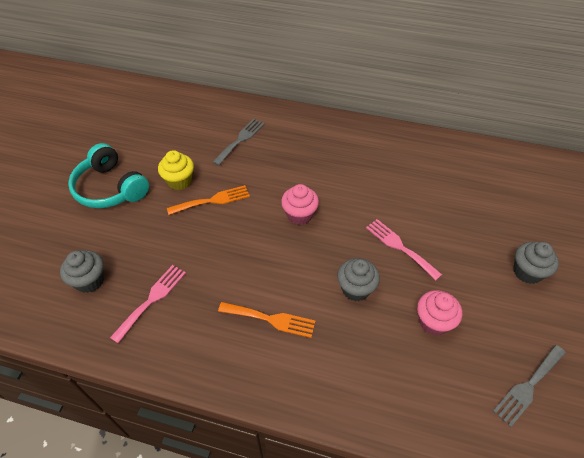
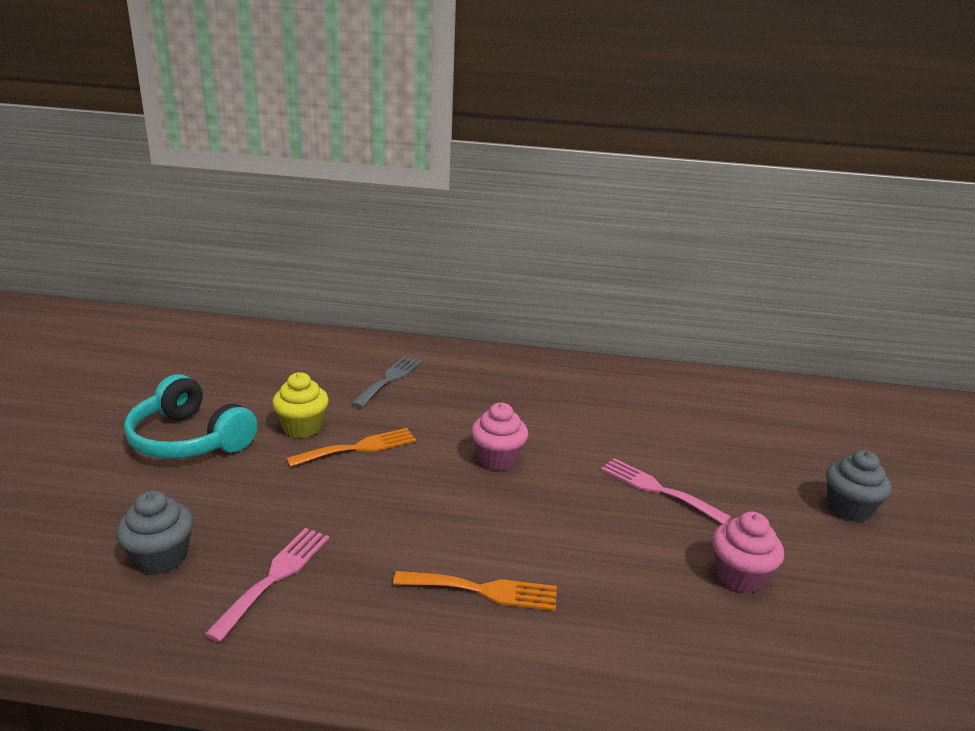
camera: 10 degrees left, 25 degrees down
(355, 289) = (608, 543): grey cupcake -> none
(528, 386) = (913, 649): grey fork -> none

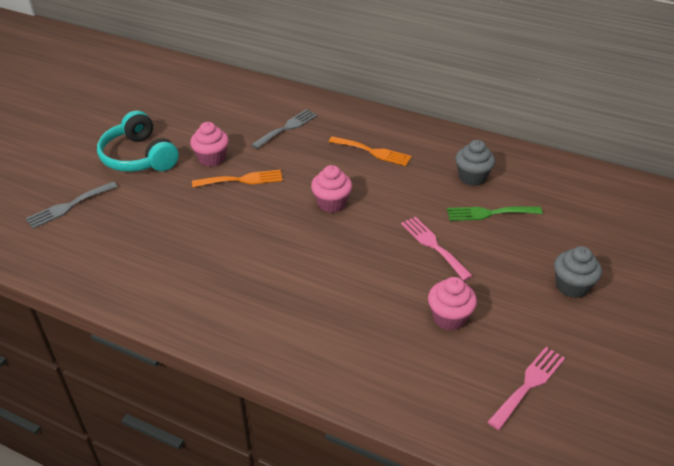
camera: 20 degrees right, 15 degrees up
(94, 523) = (69, 206): none -> grey fork
(161, 558) = (98, 235): grey cupcake -> grey cupcake (472, 177)
(275, 577) = (156, 259): pink fork -> pink fork (528, 384)
(302, 427) = (212, 159): yellow cupcake -> pink cupcake
(483, 590) = (274, 292): orange fork -> orange fork (373, 152)
(696, 441) = (489, 213): none -> green fork

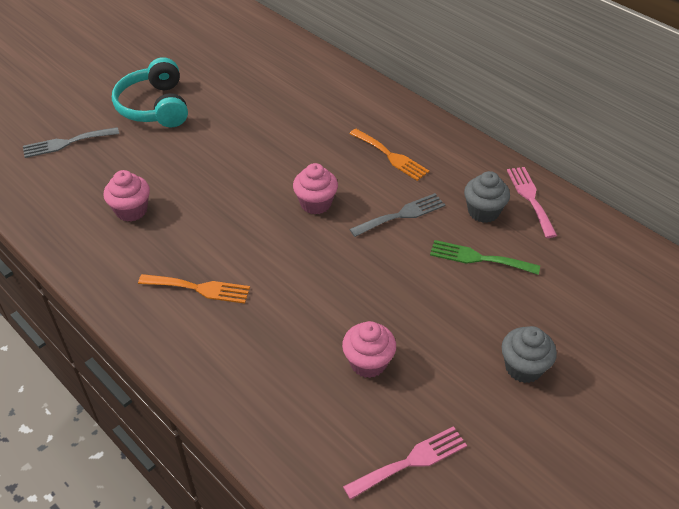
camera: 20 degrees right, 5 degrees up
(212, 159) = (223, 125): pink cupcake -> pink cupcake (131, 210)
(242, 180) = (240, 155): orange fork -> orange fork (199, 288)
(287, 128) = (316, 108): grey fork -> grey fork (401, 215)
(433, 245) = (396, 278): pink fork -> pink fork (530, 198)

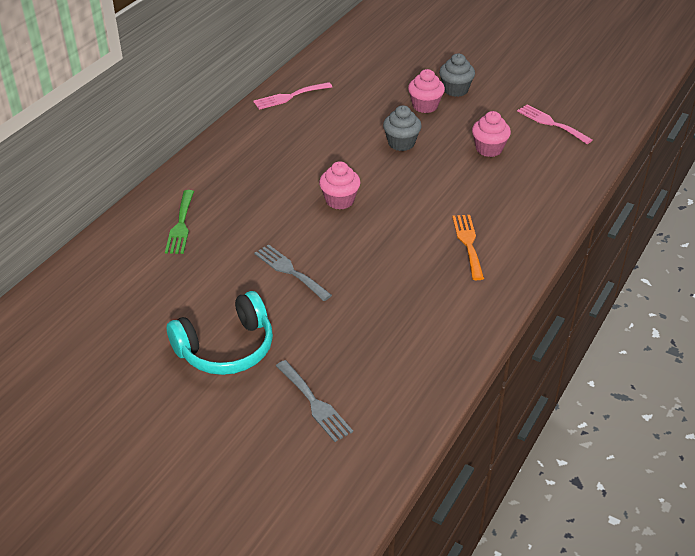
camera: 105 degrees left, 5 degrees down
(131, 210) = (398, 313): pink cupcake -> pink cupcake (425, 106)
(391, 156) = (260, 169): orange fork -> none
(401, 215) = (334, 154): grey fork -> grey fork (290, 271)
(478, 258) = (366, 114): green fork -> green fork (181, 225)
(483, 212) = (314, 116): grey cupcake -> grey cupcake (401, 143)

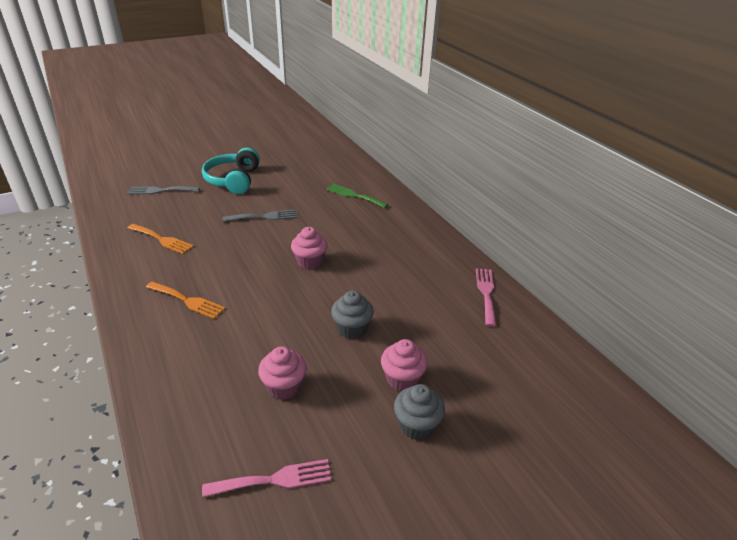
camera: 120 degrees right, 5 degrees down
(408, 323) = (162, 239): none -> orange fork

